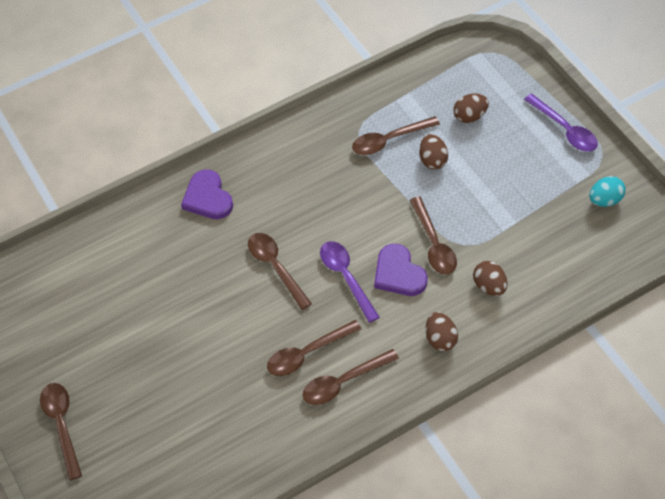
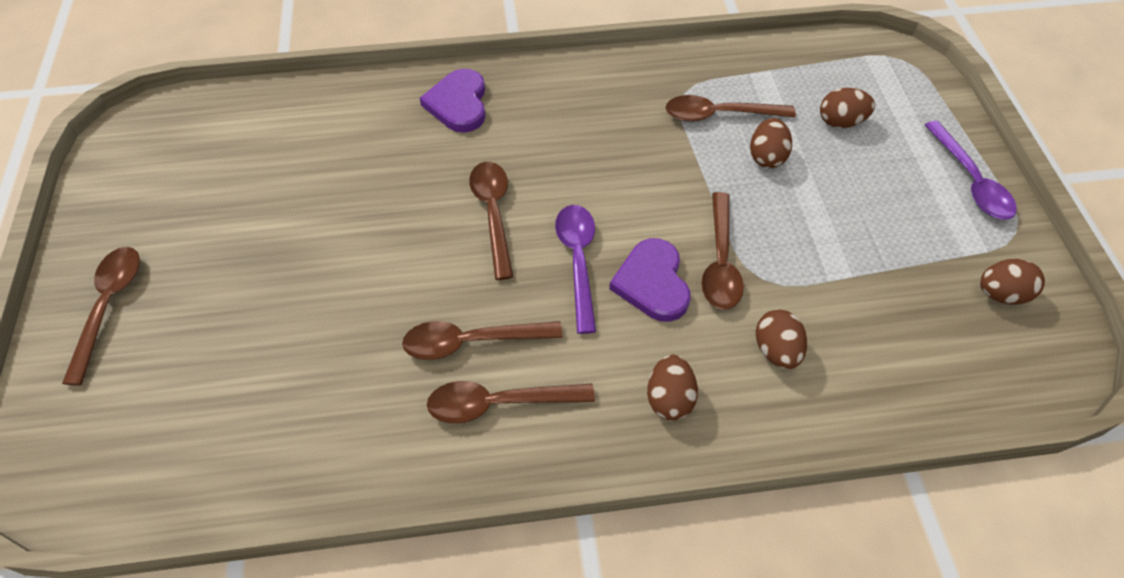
camera: 20 degrees right, 0 degrees up
(605, 200) = (1000, 294): turquoise egg -> brown egg

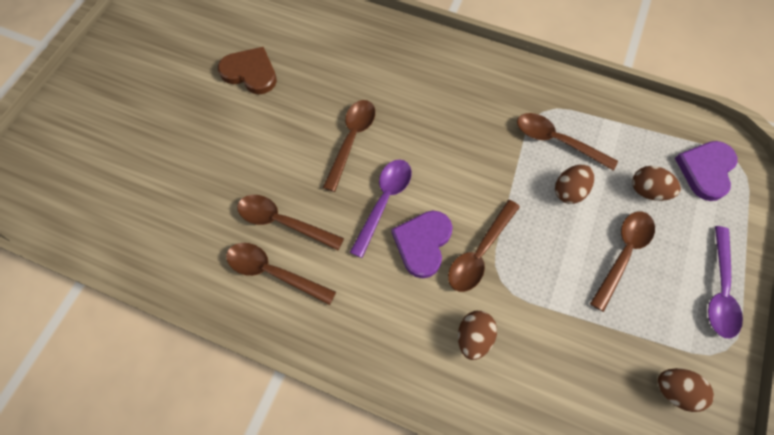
camera: 30 degrees right, 10 degrees up
(109, 306) = (100, 90): brown spoon -> brown spoon (623, 254)
(312, 196) = (250, 72): none -> brown heart
(458, 104) = (380, 48): purple heart -> purple heart (706, 170)
(669, 398) = (379, 329): brown egg -> none

